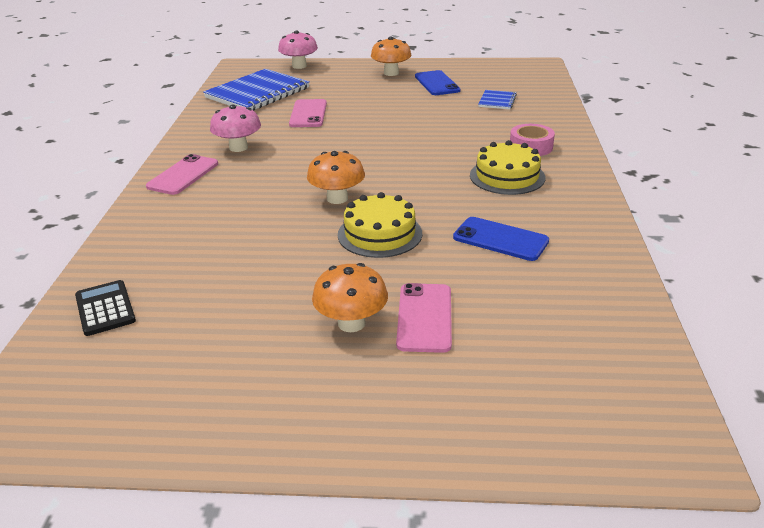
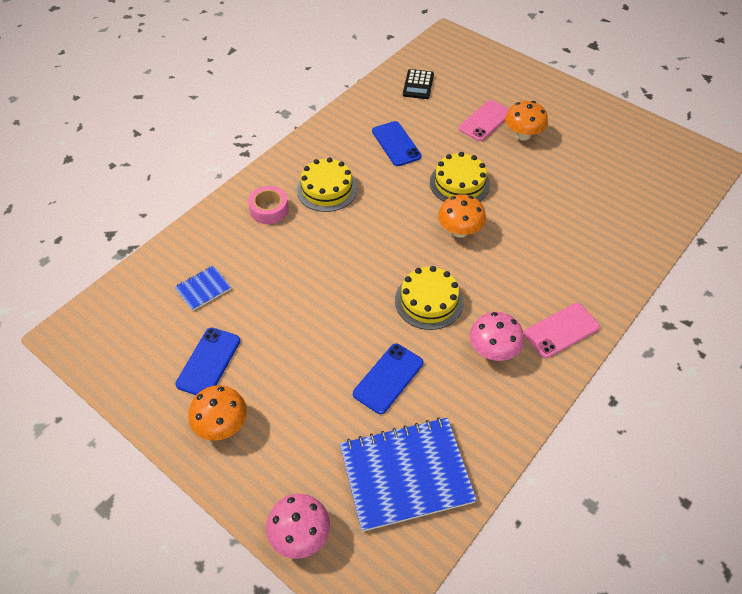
camera: 145 degrees left, 20 degrees up
(105, 308) = (653, 208): black calculator -> black calculator (418, 85)
(308, 114) = (388, 378): pink phone -> blue phone
(318, 151) = (429, 301): none -> yellow cake

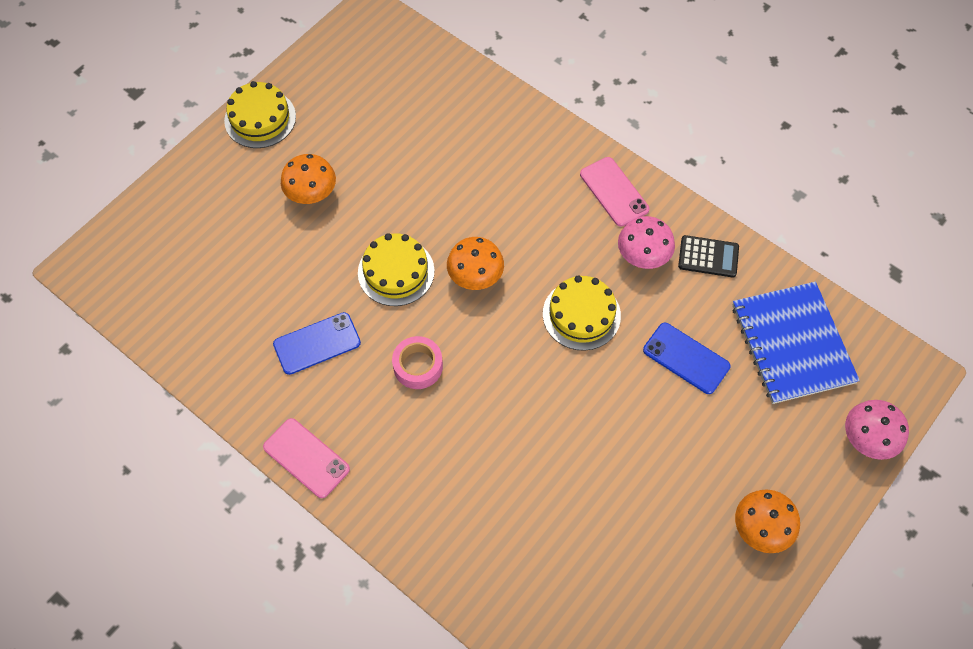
camera: 90 degrees left, 10 degrees up
(203, 289) = (573, 576): blue notebook -> none
(208, 362) = (681, 554): blue phone -> none
(269, 209) = (436, 504): pink tape -> pink tape (418, 366)
(327, 189) = (400, 430): yellow cake -> yellow cake (260, 118)
(418, 85) = (193, 312): black calculator -> black calculator (708, 257)
(485, 121) = (280, 234): pink phone -> pink phone (306, 458)

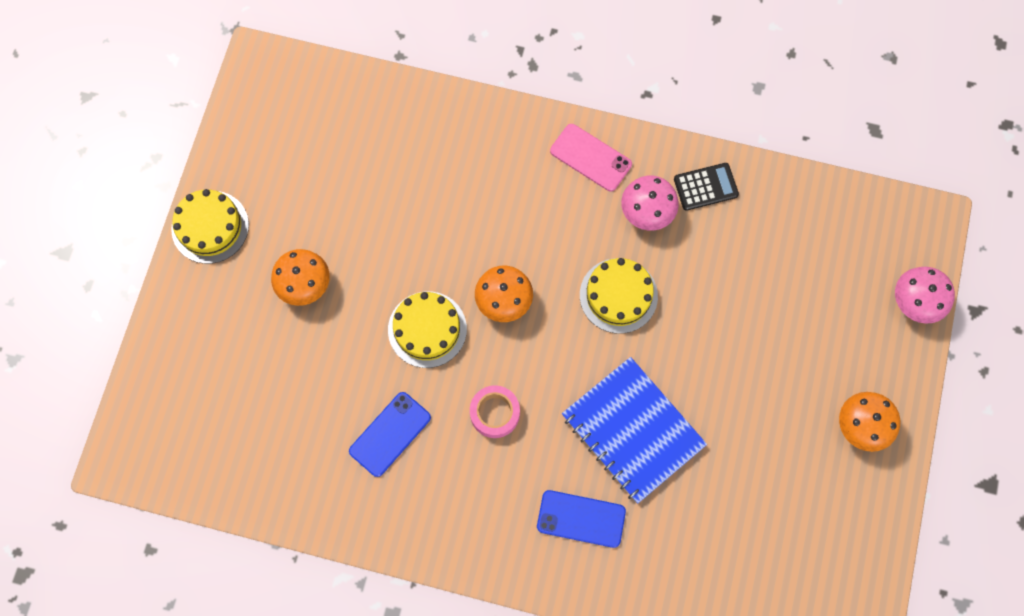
camera: 25 degrees left, 10 degrees up
(306, 458) = (438, 547): pink phone -> none
(686, 358) = (730, 296): blue phone -> blue phone (581, 519)
(792, 344) = (815, 240): blue notebook -> blue notebook (633, 430)

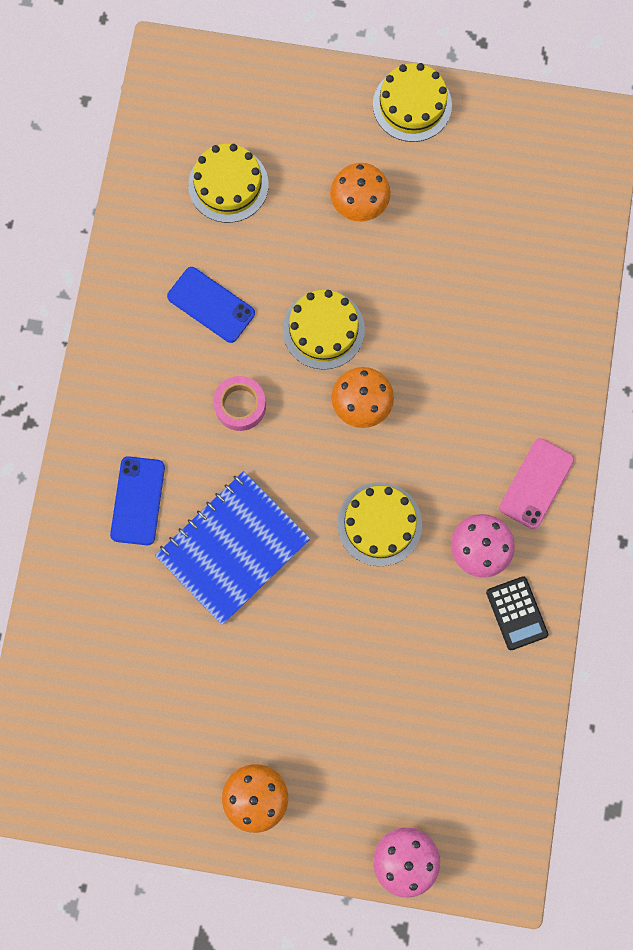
camera: 85 degrees right, 5 degrees up
(266, 408) = (228, 185): none -> yellow cake

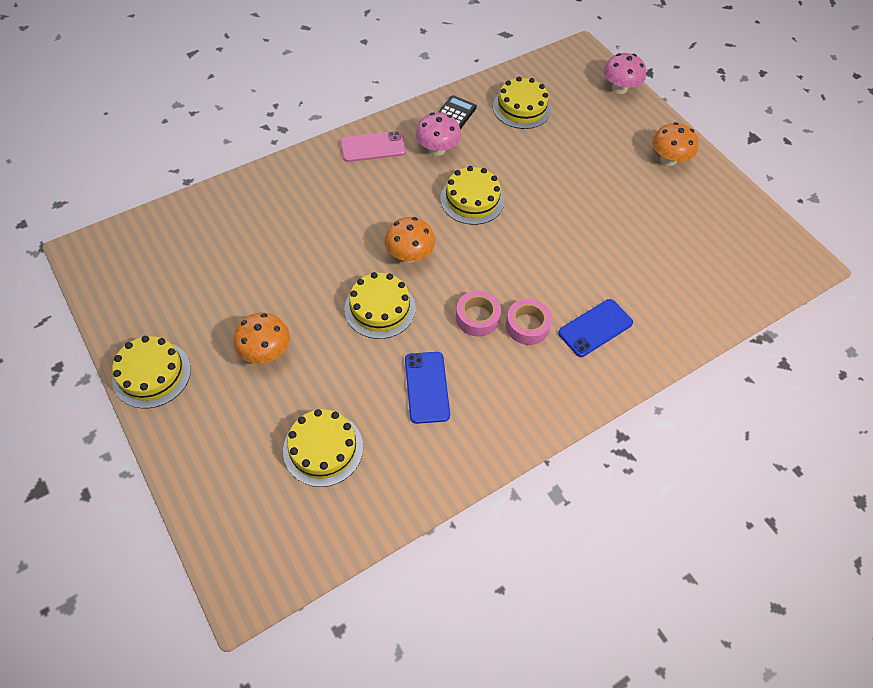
camera: 135 degrees left, 20 degrees down
(193, 442) = (527, 326): none -> pink tape
(233, 548) = (564, 258): blue notebook -> none
(467, 702) = (521, 108): none -> yellow cake

